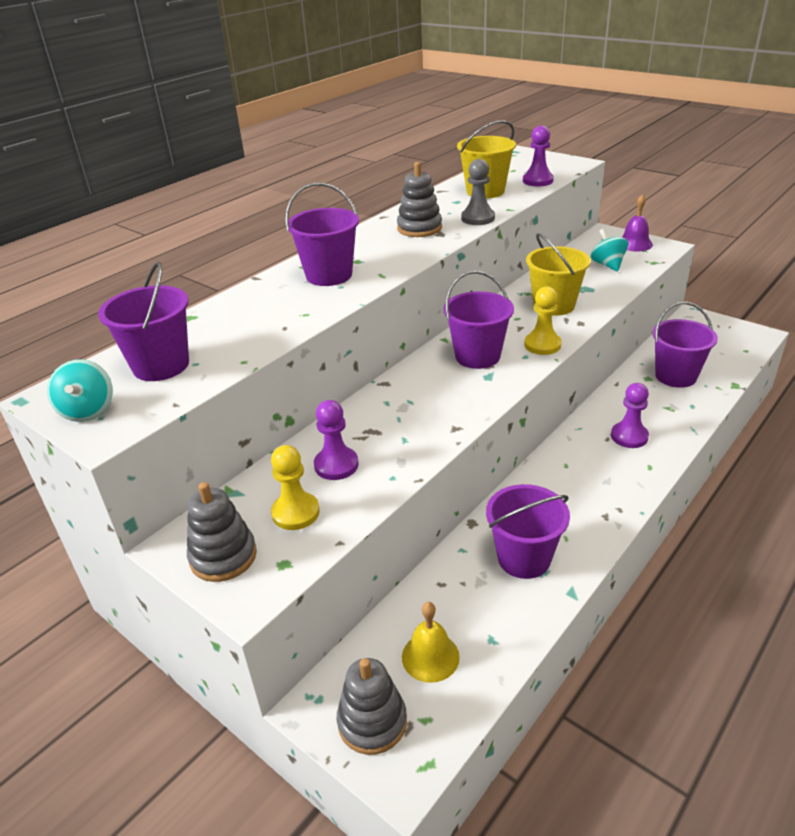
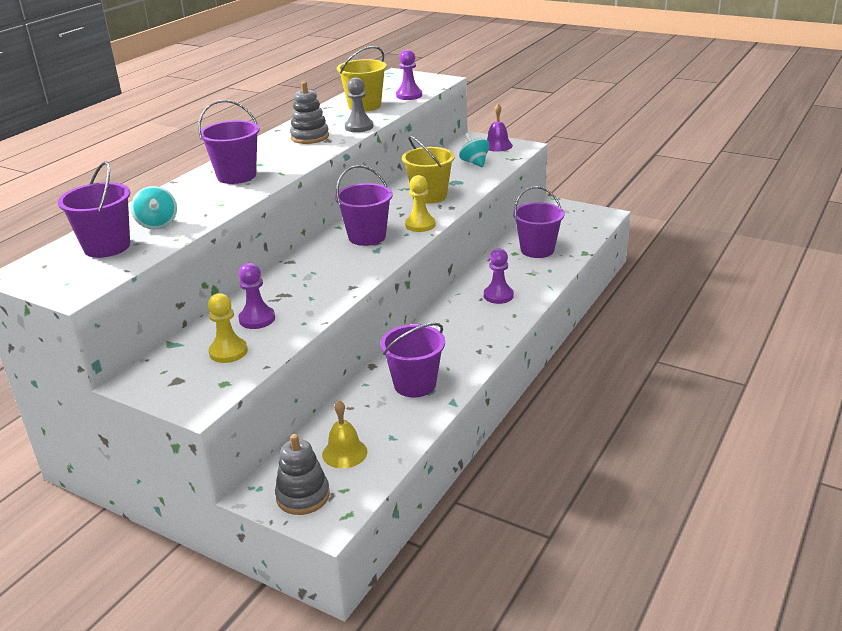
camera: 10 degrees left, 5 degrees down
(88, 411) = (54, 280): turquoise spinning top -> turquoise spinning top (157, 224)
(223, 556) = (174, 384): grey stacking toy -> none

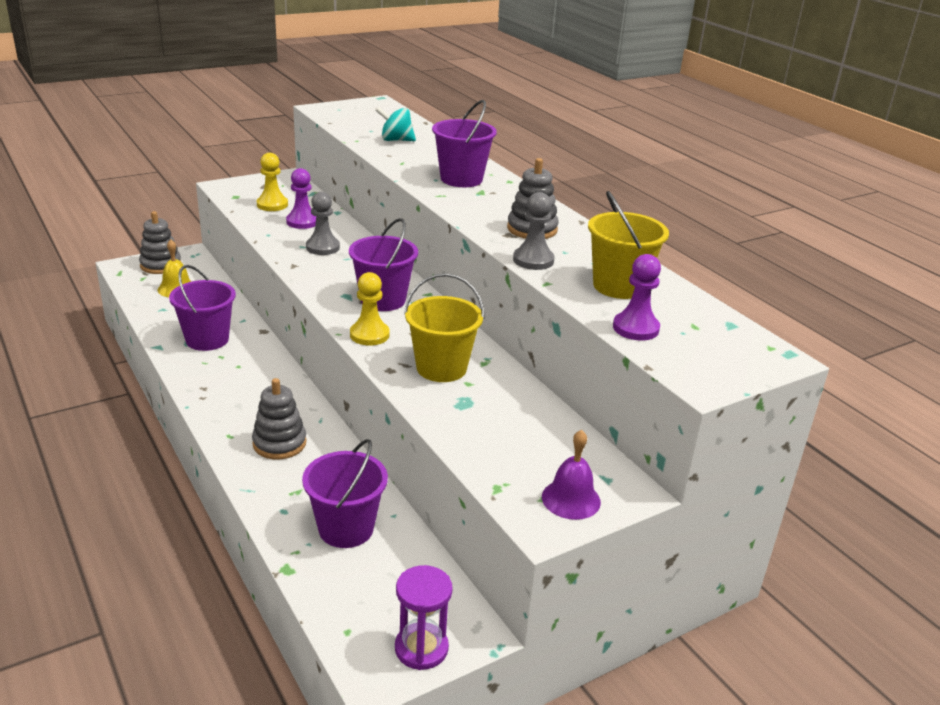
camera: 115 degrees right, 0 degrees up
(107, 247) = (379, 123): purple bucket -> none
(303, 289) = (322, 247): none -> grey pawn
(474, 163) = (517, 445): turquoise spinning top -> none
(498, 296) = (279, 443): purple pawn -> grey stacking toy
(578, 211) = (421, 648): none -> purple hourglass

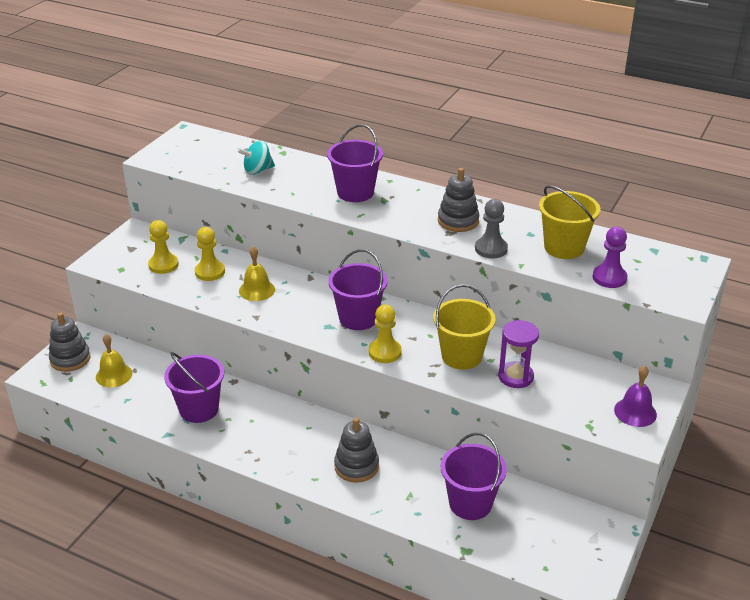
camera: 30 degrees left, 5 degrees up
(302, 222) = (210, 272): purple pawn -> yellow pawn
(322, 247) = (257, 290): grey pawn -> yellow bell
(421, 648) = (596, 553): purple hourglass -> purple hourglass (515, 377)

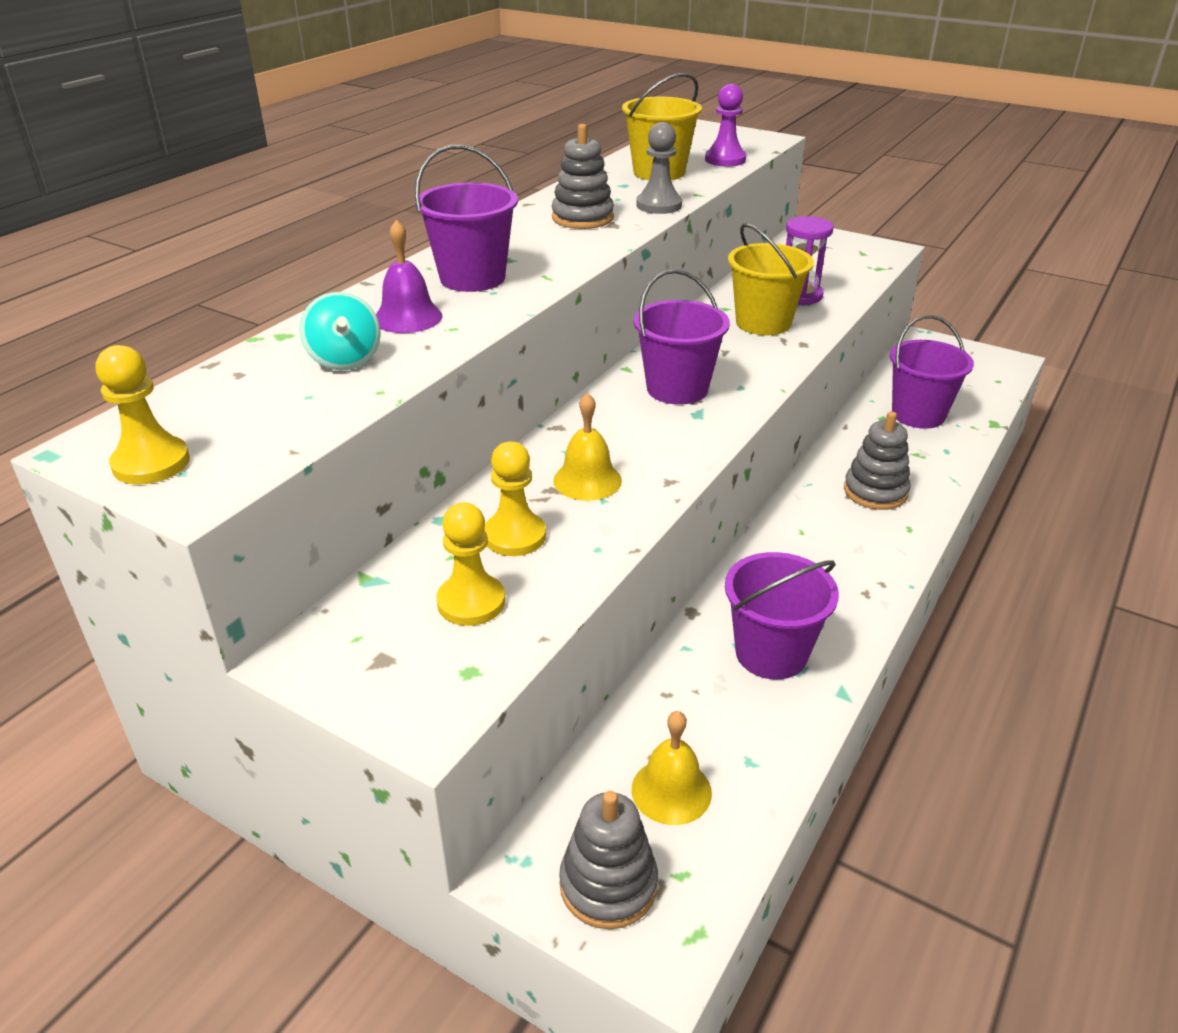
camera: 85 degrees left, 0 degrees up
(385, 352) = (760, 372): yellow pawn -> yellow pawn (151, 463)
(635, 412) = (848, 246): purple bell -> purple bell (408, 317)

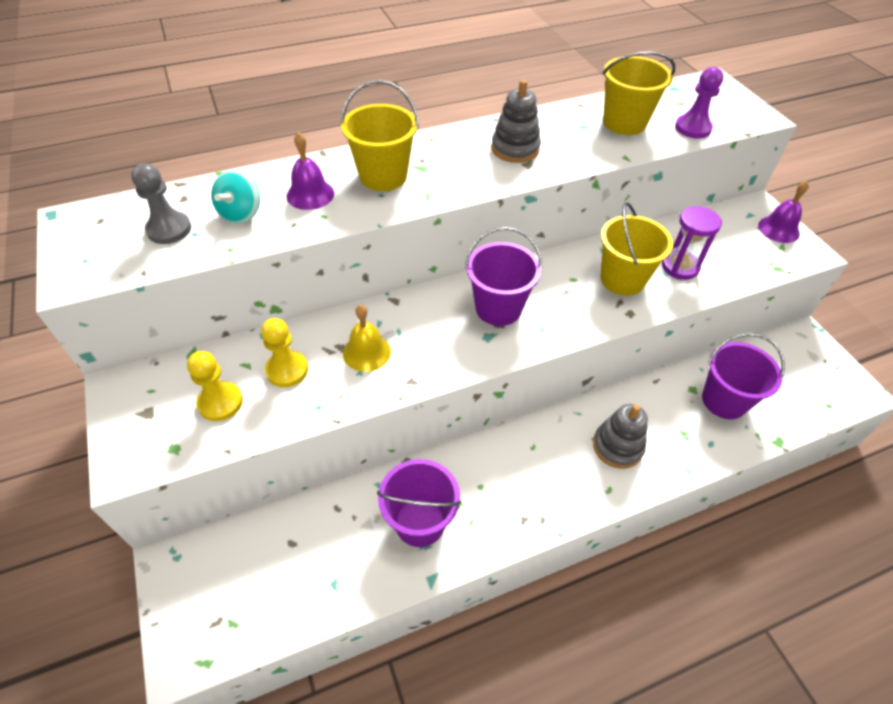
camera: 35 degrees right, 15 degrees up
(151, 463) = (80, 245): yellow pawn -> none
(472, 278) = (383, 176): purple bucket -> yellow bucket
(608, 885) = (196, 601): grey stacking toy -> none
(659, 205) = (582, 158): grey pawn -> grey pawn (169, 229)
(671, 791) = (277, 570): yellow bell -> none
(844, 242) = (778, 229): none -> purple bell

